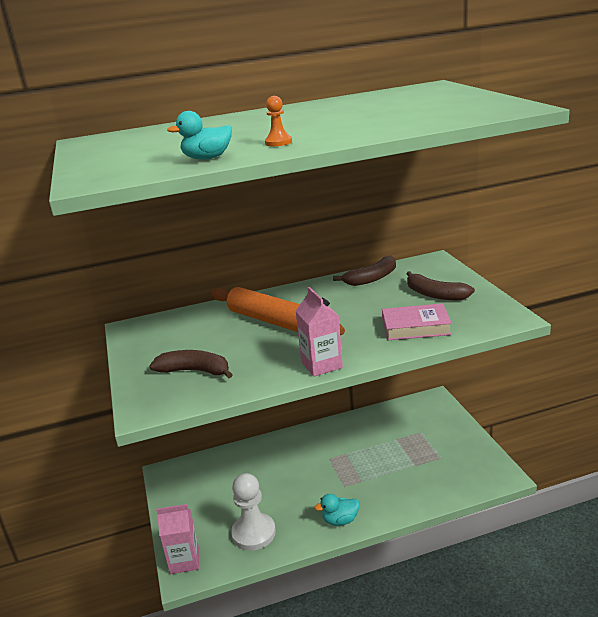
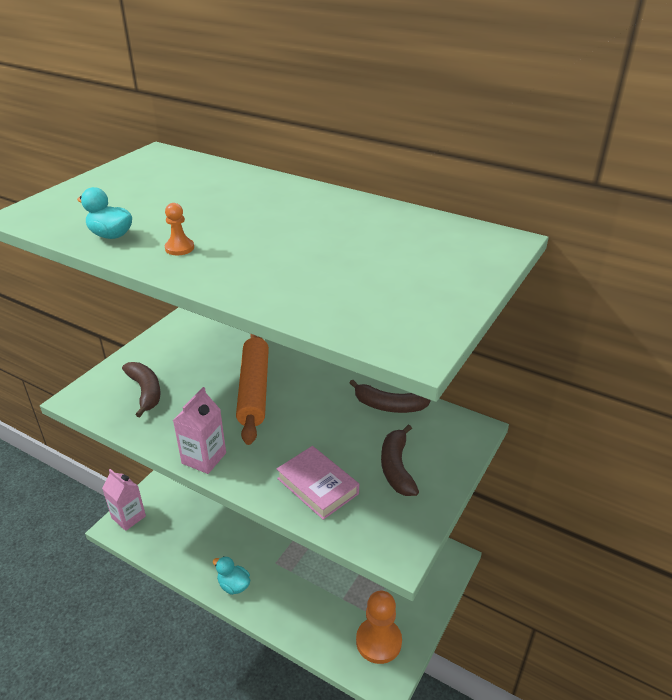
camera: 45 degrees right, 10 degrees up
(253, 533) = (181, 538): white pawn -> none
(468, 464) = (378, 641): none -> orange pawn

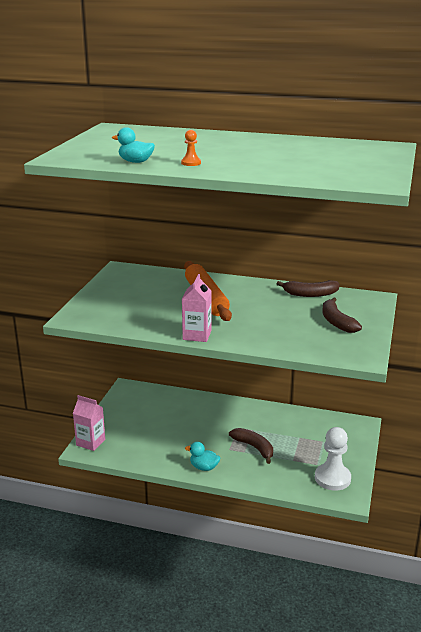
camera: 15 degrees left, 10 degrees down
(145, 391) = (123, 309): brown banana -> brown banana (254, 447)
(317, 486) = (289, 337): pink book -> none
(378, 641) = (332, 478): orange pawn -> white pawn

